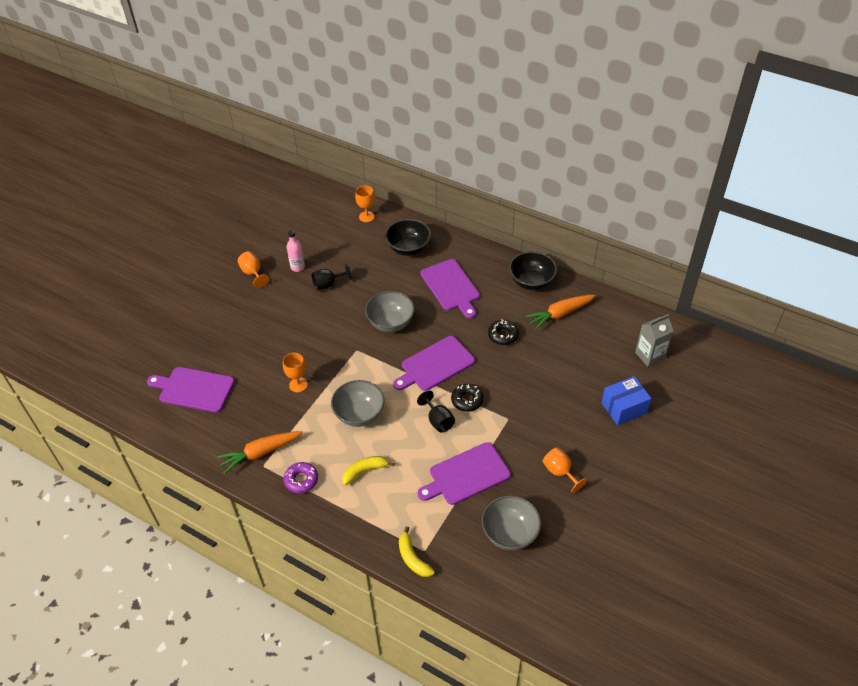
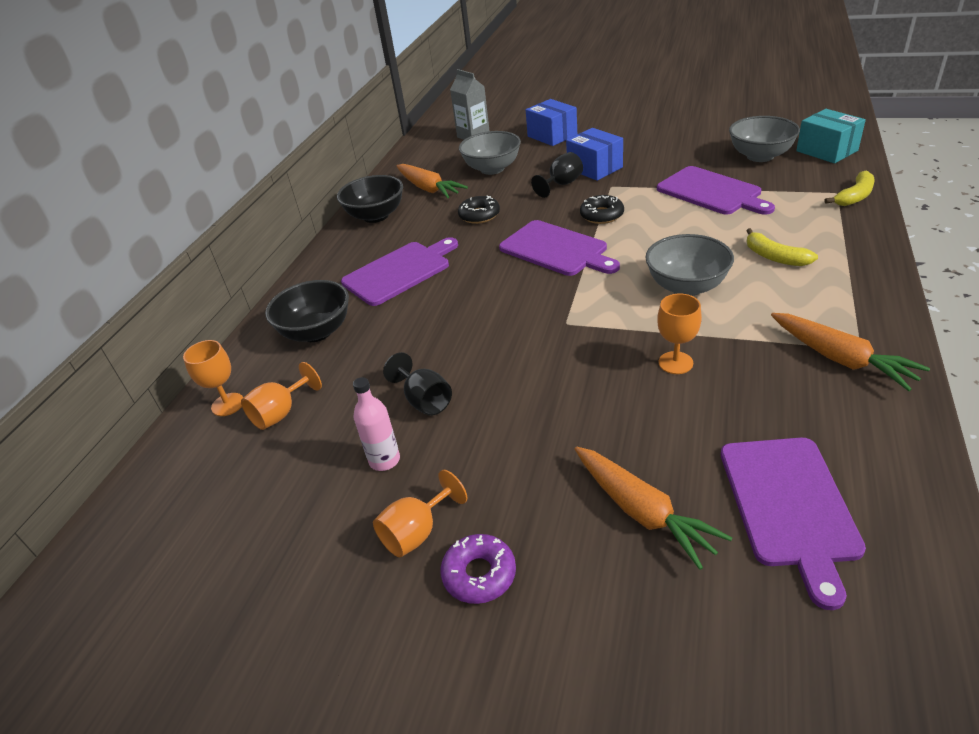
camera: 100 degrees left, 10 degrees down
(220, 342) = (642, 512): none -> orange carrot
(301, 480) = (843, 303): purple donut -> purple donut (479, 574)
(390, 323) = (493, 306): grey bowl -> grey bowl (492, 169)
(438, 420) = (648, 226): black goblet -> black goblet (561, 184)
(495, 585) = (826, 151): none -> turquoise box
(544, 418) = (594, 168): none -> blue box
(560, 472) = (659, 148): orange goblet -> orange goblet (281, 413)

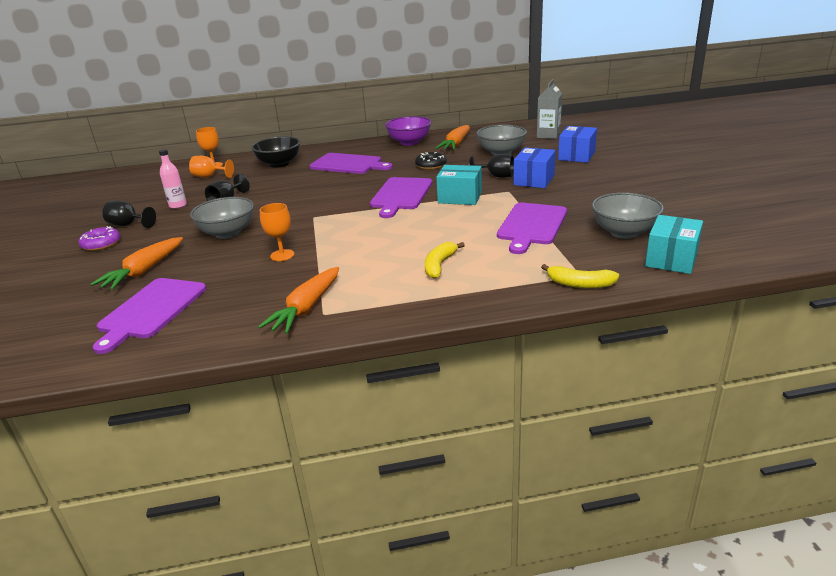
camera: 60 degrees right, 10 degrees down
(376, 216) = (409, 142): black bowl -> purple bowl
(417, 532) = (128, 225): orange goblet -> black goblet
(602, 215) = (460, 197): black donut -> turquoise box
(686, 286) = (376, 242): grey bowl -> grey bowl (227, 233)
(789, 505) = (151, 310): purple cutting board -> purple cutting board turned 45 degrees counterclockwise

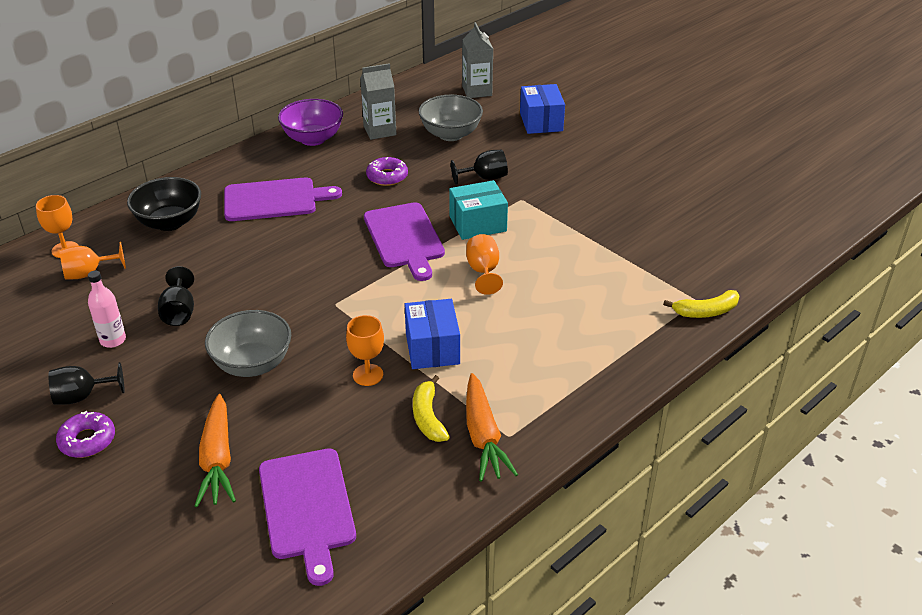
camera: 35 degrees left, 10 degrees up
(430, 222) = (483, 271): none -> orange goblet
(431, 165) = (387, 176): black donut -> purple donut
(439, 265) = (557, 331): yellow banana -> yellow banana (428, 417)
(456, 144) = (380, 131): orange carrot -> grey carton
(531, 225) = (593, 246): purple cutting board -> none
(534, 180) = (532, 174): blue box -> blue box (432, 348)
(624, 232) = (686, 231): grey bowl -> none
(671, 259) = (753, 255): turquoise box -> none

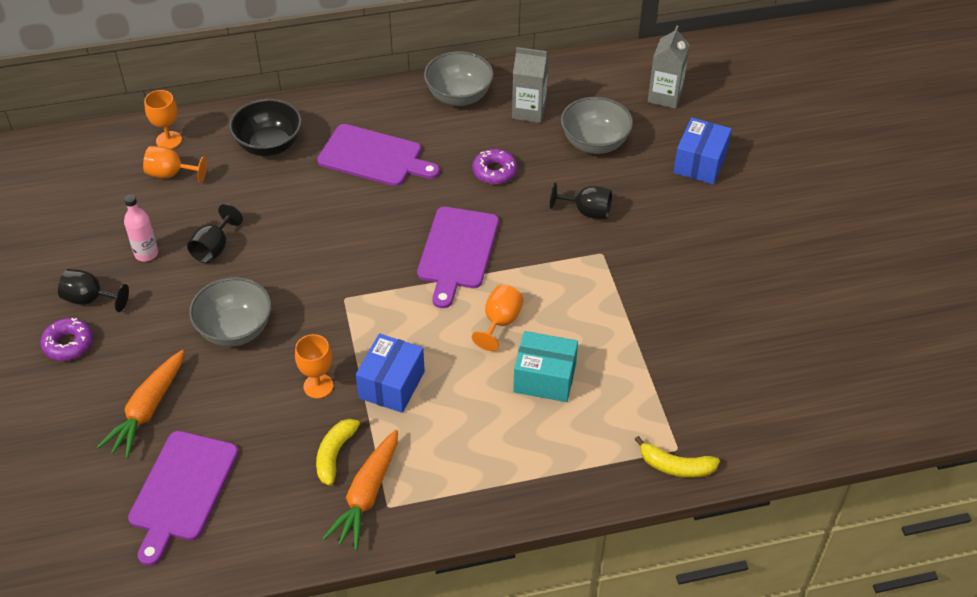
camera: 30 degrees right, 10 degrees up
(313, 139) = (459, 96): purple bowl -> grey bowl
(478, 224) = (537, 264): turquoise box -> turquoise box (544, 378)

